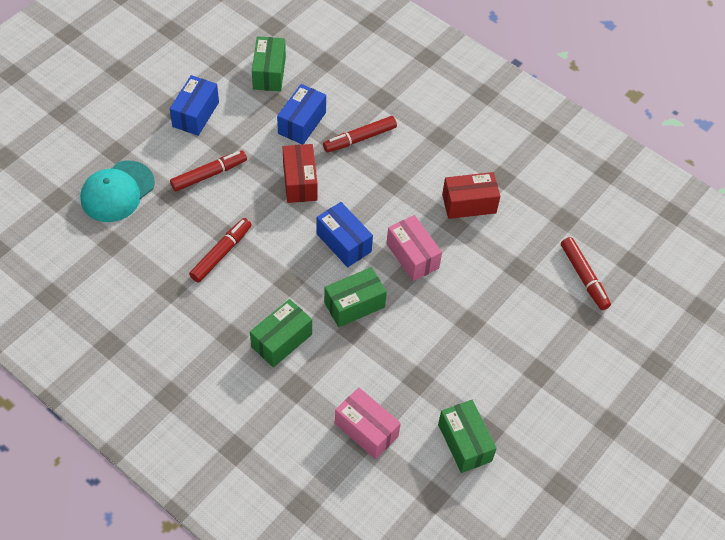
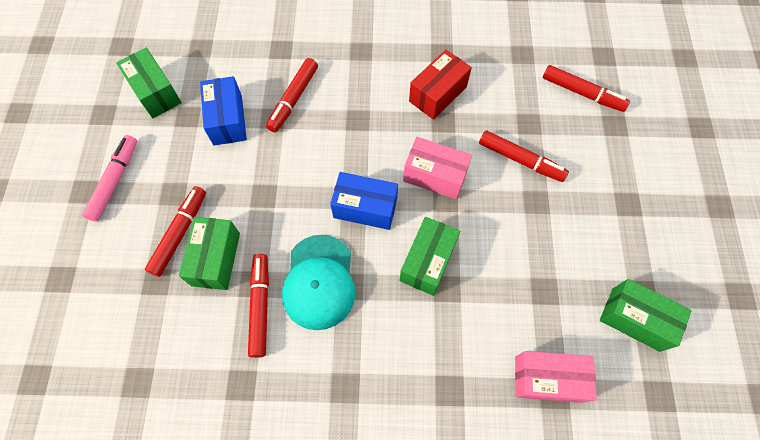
camera: 35 degrees left, 10 degrees up
(117, 191) = (96, 321): turquoise cap -> turquoise cap (319, 282)
(195, 114) = (115, 181): blue box -> pink marker
(281, 340) = (394, 351): green box -> green box (216, 259)
(300, 182) = (274, 178): red box -> none
(486, 289) = (520, 160): none -> red marker

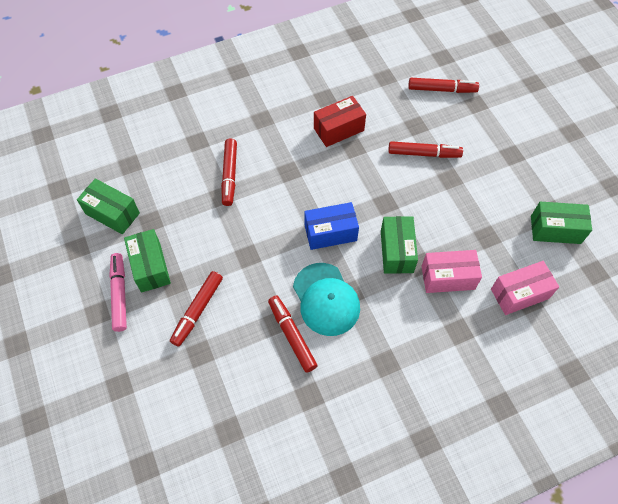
camera: 25 degrees left, 5 degrees down
(180, 233) = (197, 311): red marker -> red marker turned 150 degrees counterclockwise
(216, 259) = (237, 317): green box -> green box (150, 267)
(227, 120) = (185, 211): blue box -> none
(435, 176) = (369, 189): pink box -> pink box (448, 277)
(438, 94) = (338, 129): red box -> red box turned 45 degrees clockwise

